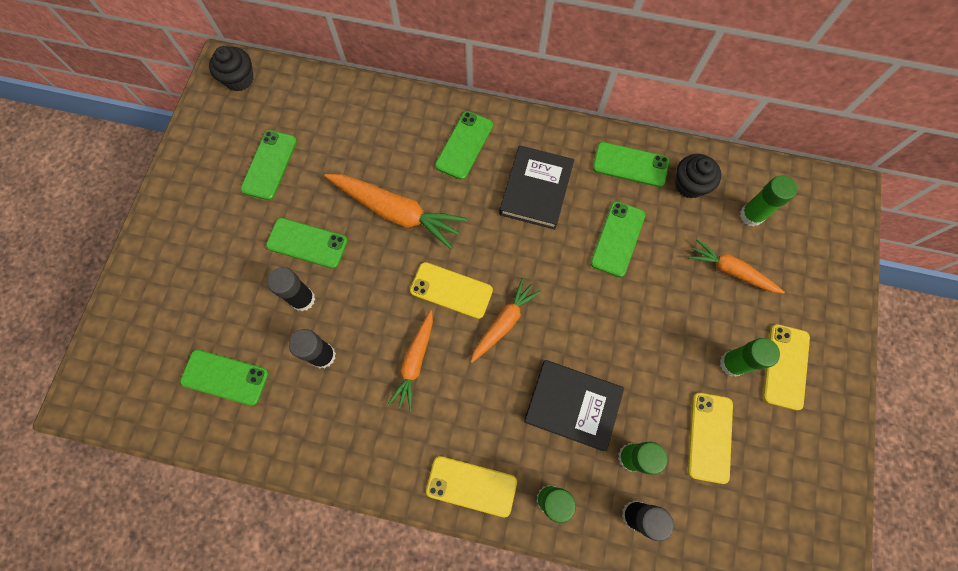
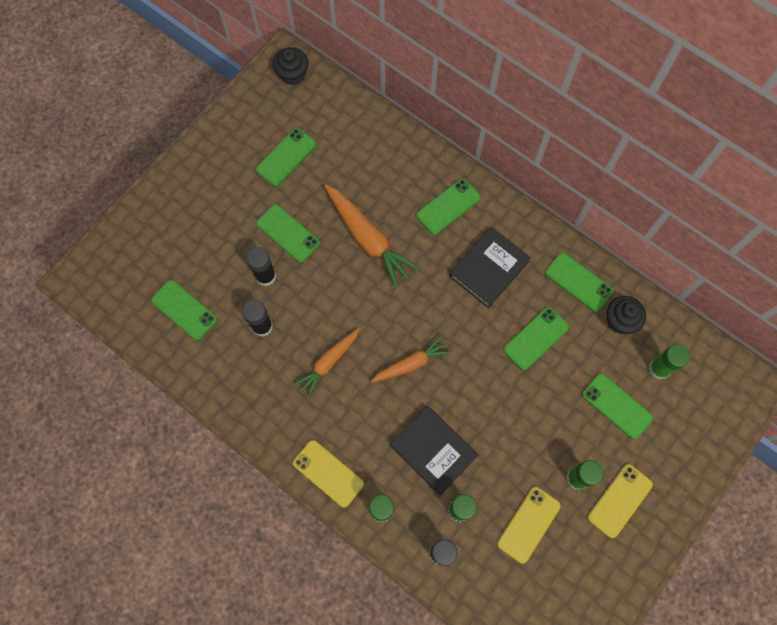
camera: 25 degrees right, 0 degrees up
(451, 290) = (382, 320): yellow phone -> none
(731, 271) = (616, 406): orange carrot -> green phone

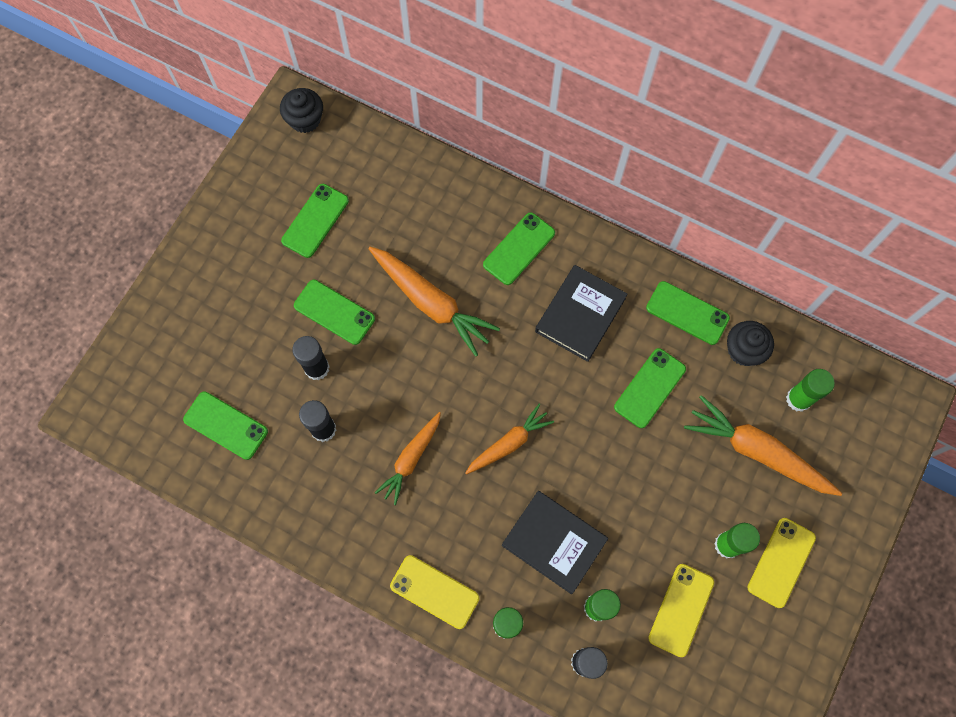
camera: 10 degrees left, 0 degrees up
(616, 406) = (757, 452): green phone -> orange carrot

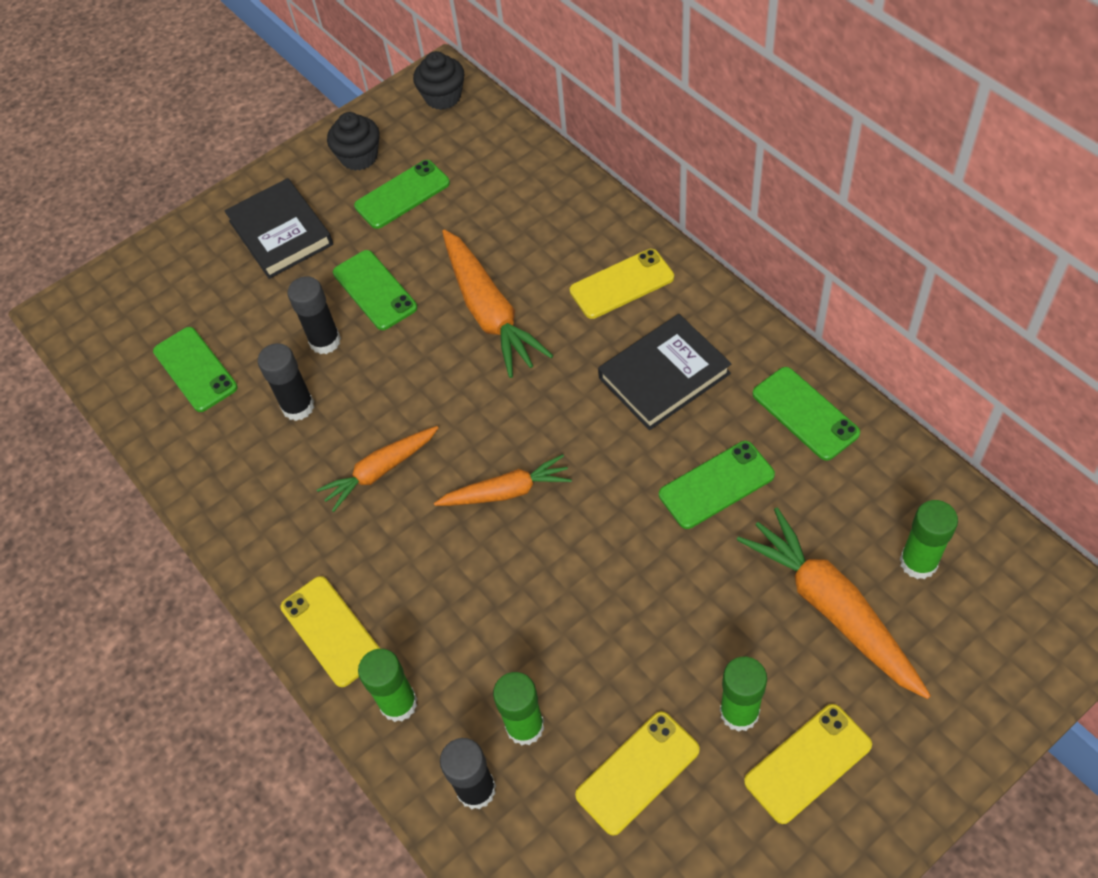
camera: 30 degrees right, 15 degrees down
(519, 249) = (621, 284): green phone -> yellow phone
(554, 542) = (507, 626): black book -> black book (281, 233)
(744, 350) = (864, 479): black cupcake -> black cupcake (359, 157)

